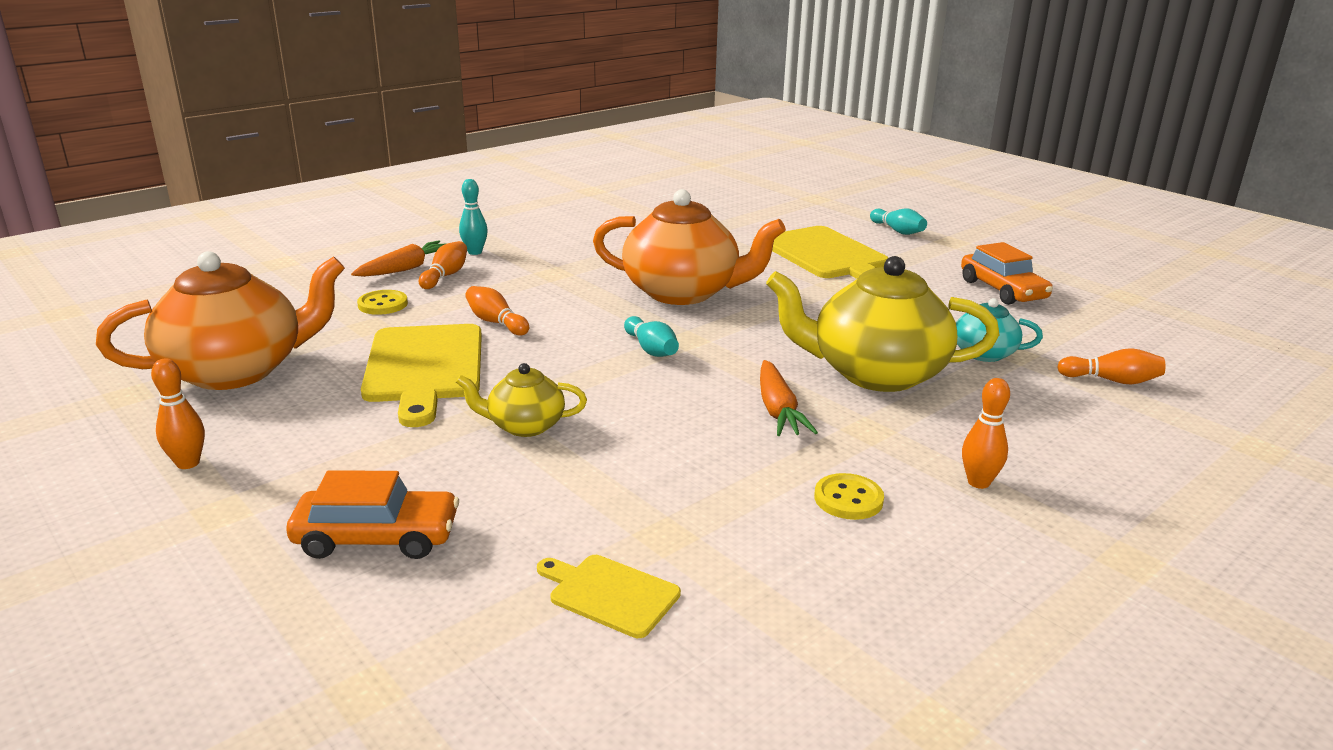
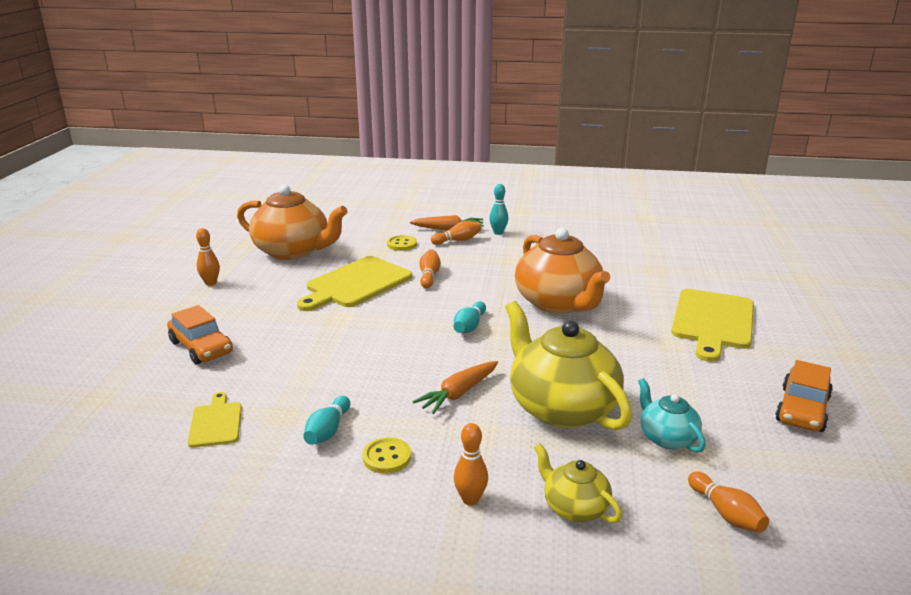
camera: 50 degrees right, 0 degrees up
(524, 426) = (336, 333): yellow teapot -> yellow teapot (574, 507)
(897, 231) = (819, 328): turquoise bowling pin -> turquoise bowling pin (328, 431)

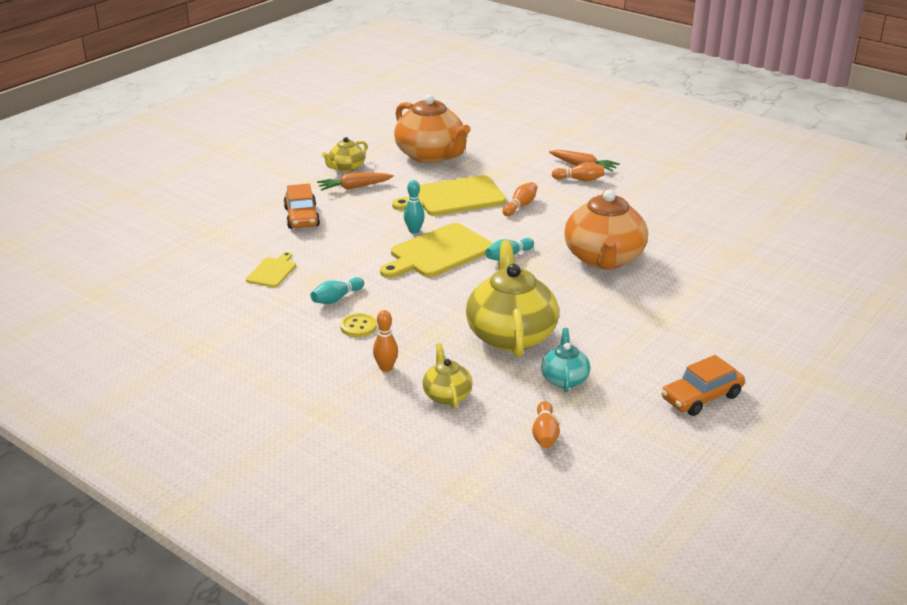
camera: 30 degrees right, 5 degrees up
(210, 283) = (346, 168): orange bowling pin -> yellow teapot
(402, 244) = (526, 171): yellow button -> none
(459, 393) = (447, 302): orange carrot -> orange carrot (354, 187)
(498, 233) = (626, 181): turquoise bowling pin -> turquoise bowling pin (414, 231)
(712, 321) = (723, 312): yellow cutting board -> yellow cutting board (438, 252)

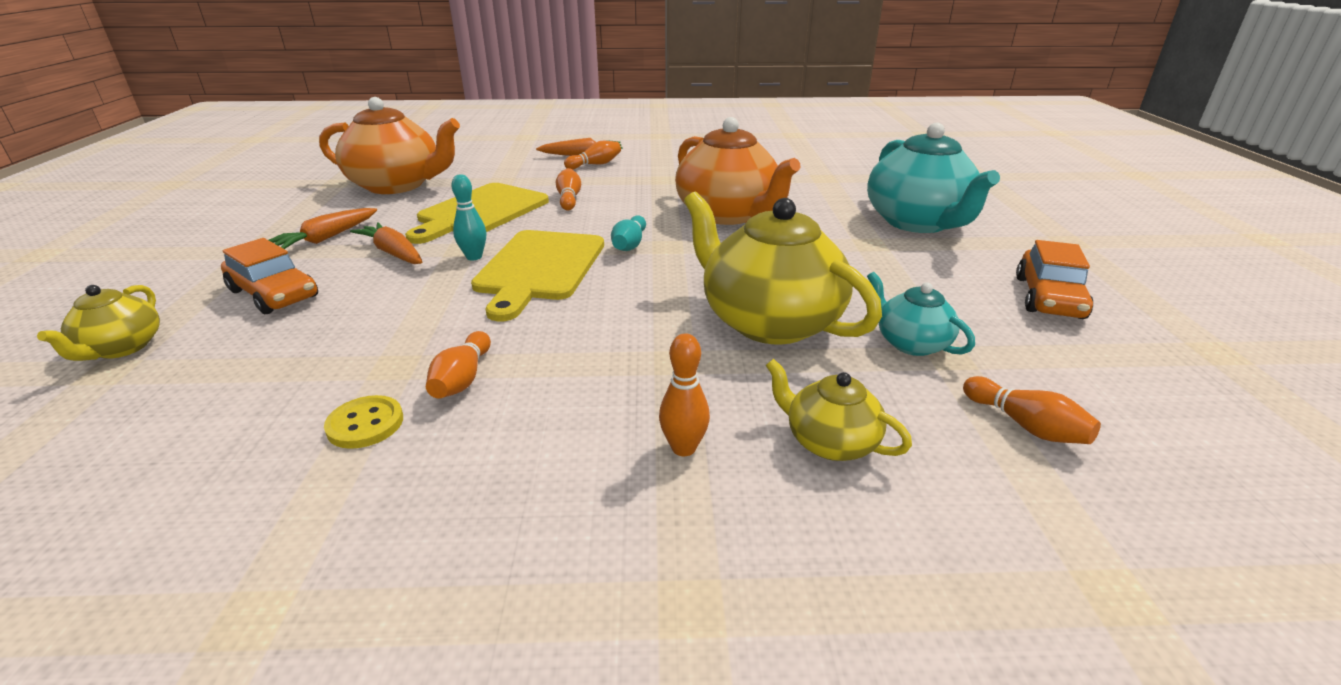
camera: 40 degrees left, 0 degrees up
(272, 271) = (294, 385): yellow cutting board -> none
(336, 298) = (462, 379): turquoise bowling pin -> orange bowling pin
(346, 168) = (289, 223): yellow teapot -> yellow teapot (121, 348)
(358, 327) = (552, 405): yellow button -> yellow button (365, 424)
(377, 212) = (394, 253): none -> orange carrot
(727, 318) = (918, 223): none -> turquoise teapot

